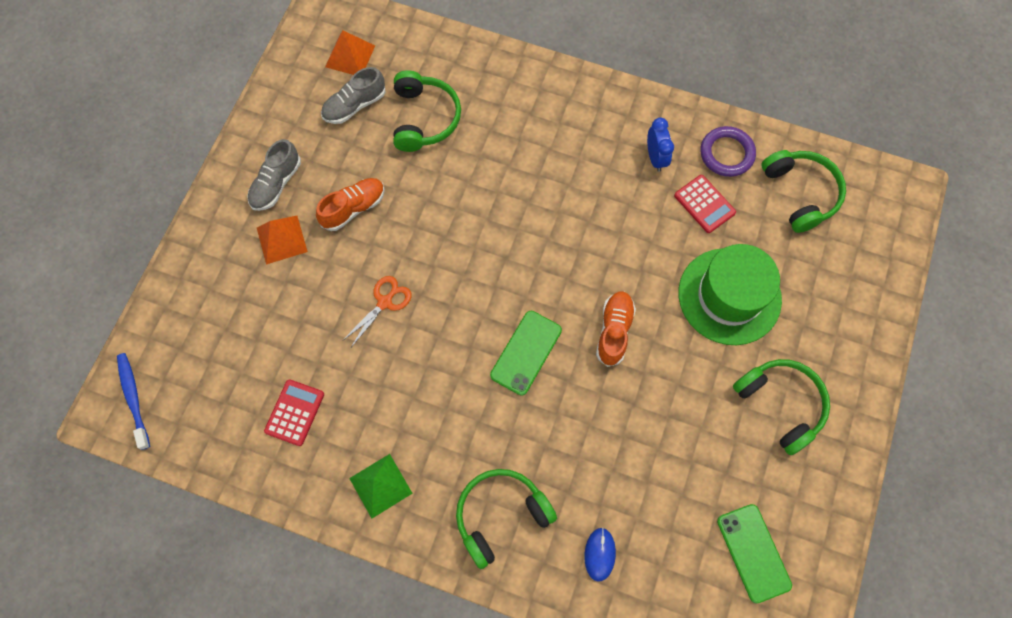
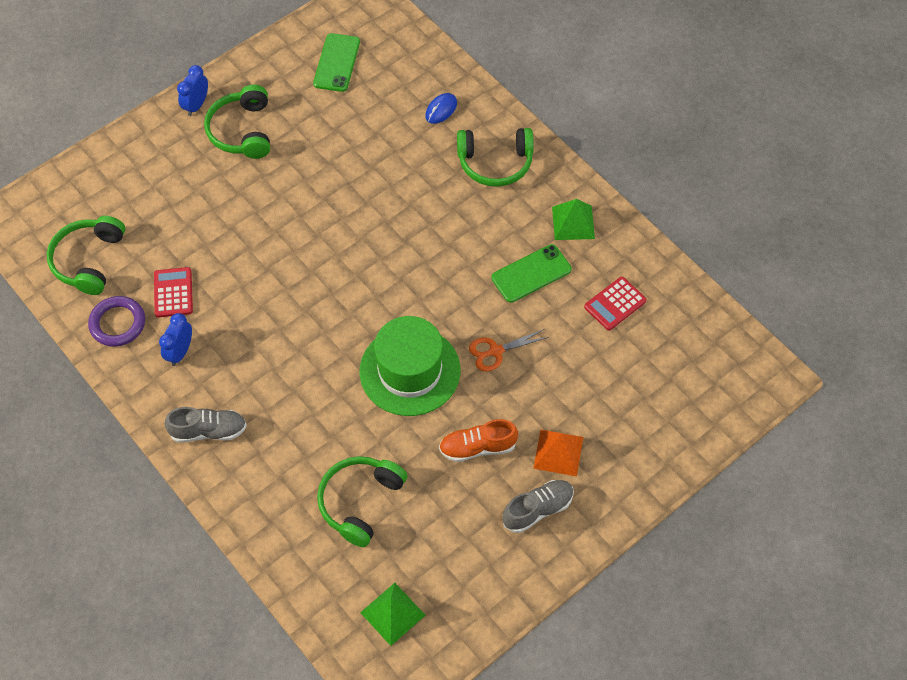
camera: 150 degrees left, 10 degrees down
(133, 398) = (746, 380): blue toothbrush -> none
(350, 56) = (392, 613): orange pyramid -> green pyramid
(355, 105) = (419, 553): grey shoe -> grey shoe (208, 431)
(526, 352) = (404, 256): green phone -> green phone (531, 273)
(614, 331) = (324, 237): orange shoe -> none
(729, 296) = (215, 216): green hat -> green hat (410, 371)
(850, 408) = (196, 105): none -> blue clock

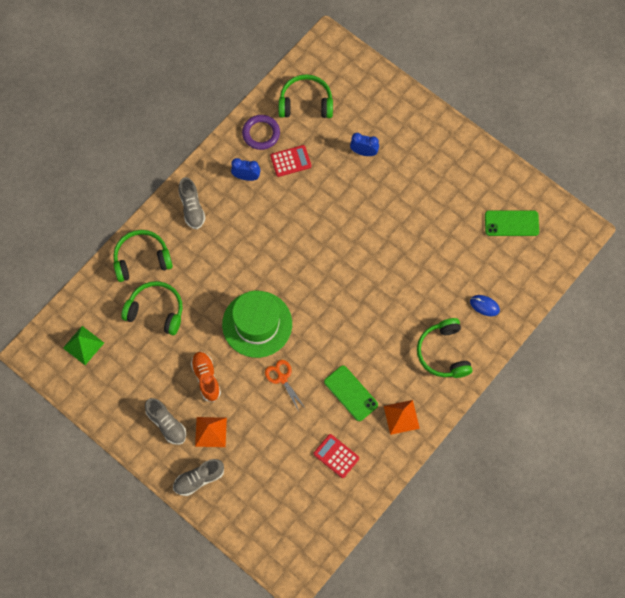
camera: 80 degrees right, 10 degrees up
(196, 105) = (449, 137): blue clock -> blue clock (364, 152)
(242, 131) = (433, 172): green headphones -> green headphones (142, 259)
(573, 222) = (401, 417): green pyramid -> orange pyramid
(625, 477) = (199, 479): none -> grey shoe

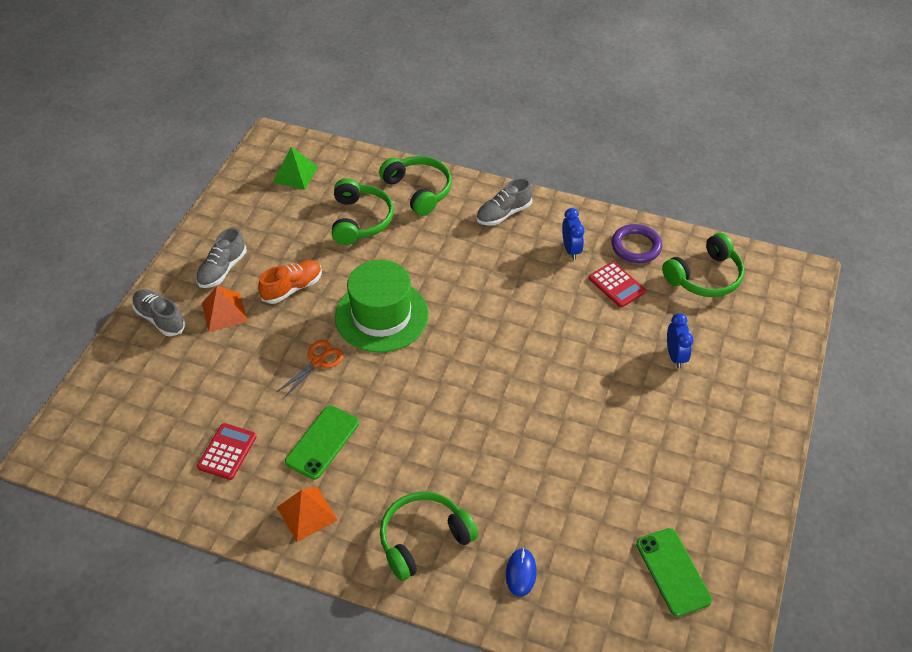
camera: 70 degrees right, 20 degrees down
(306, 103) = (705, 277): green headphones -> green headphones turned 75 degrees clockwise

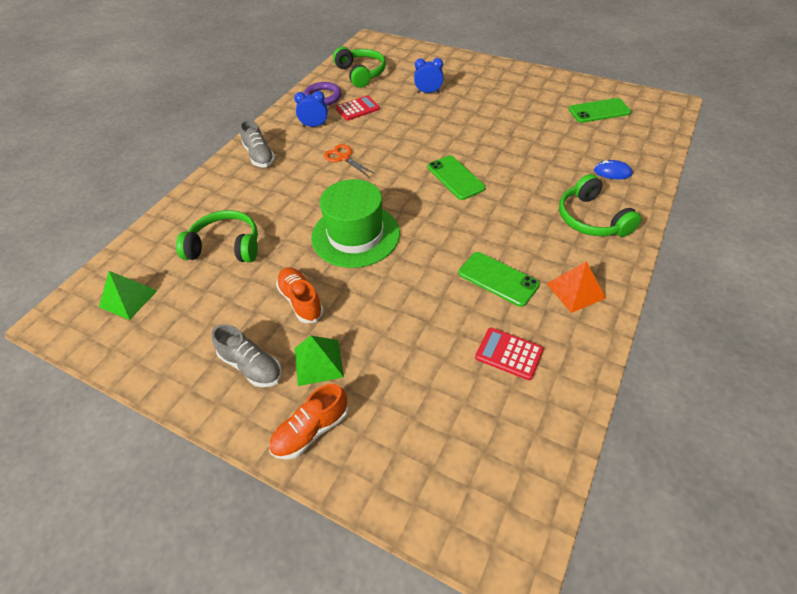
camera: 80 degrees left, 0 degrees up
(160, 319) = (311, 430): grey shoe -> orange shoe
(224, 312) = (318, 362): orange pyramid -> green pyramid
(318, 362) = (403, 281): orange scissors -> orange scissors (343, 158)
(419, 190) = (205, 204): green headphones -> none
(487, 397) = (455, 178): none -> green phone

